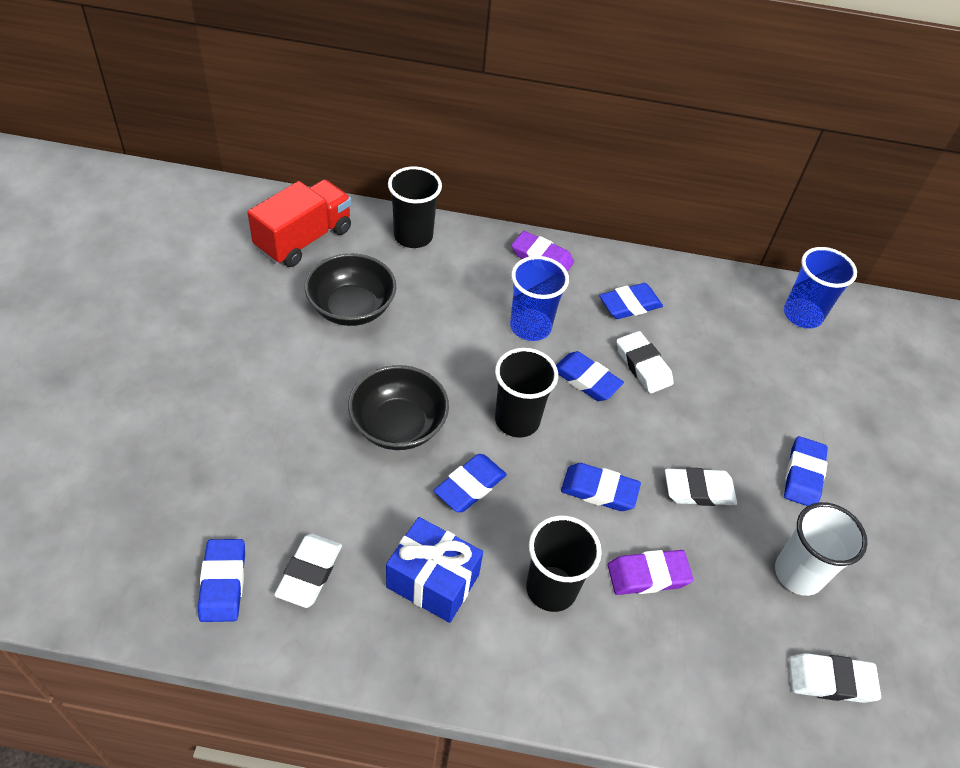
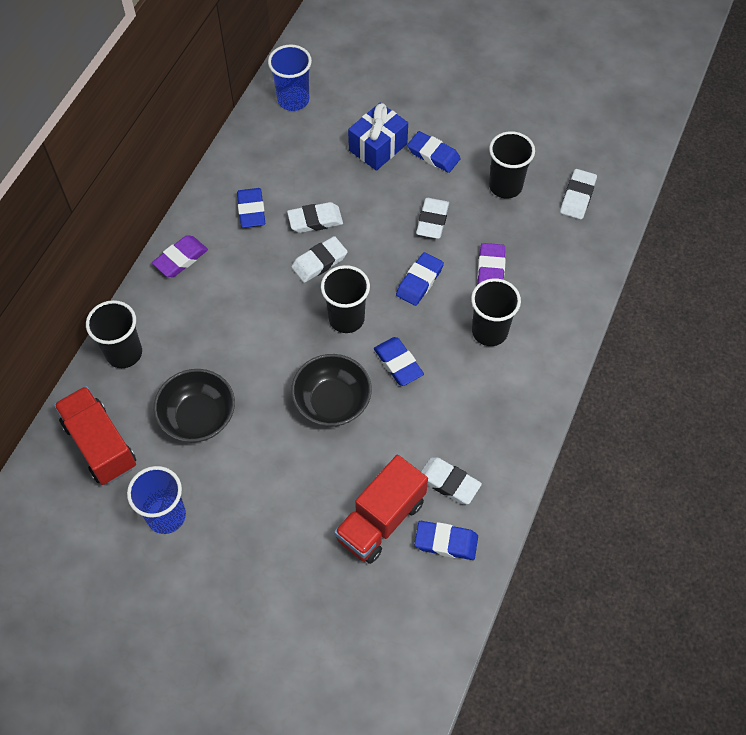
camera: 70 degrees left, 10 degrees up
(246, 503) = (380, 520): none -> red truck
(433, 581) = (470, 403): blue gift -> blue gift (378, 147)
(530, 327) = (256, 286): blue cup -> blue cup (166, 516)
(586, 380) = (319, 262): blue eraser -> white eraser
(798, 573) = (505, 186): white cup -> black cup

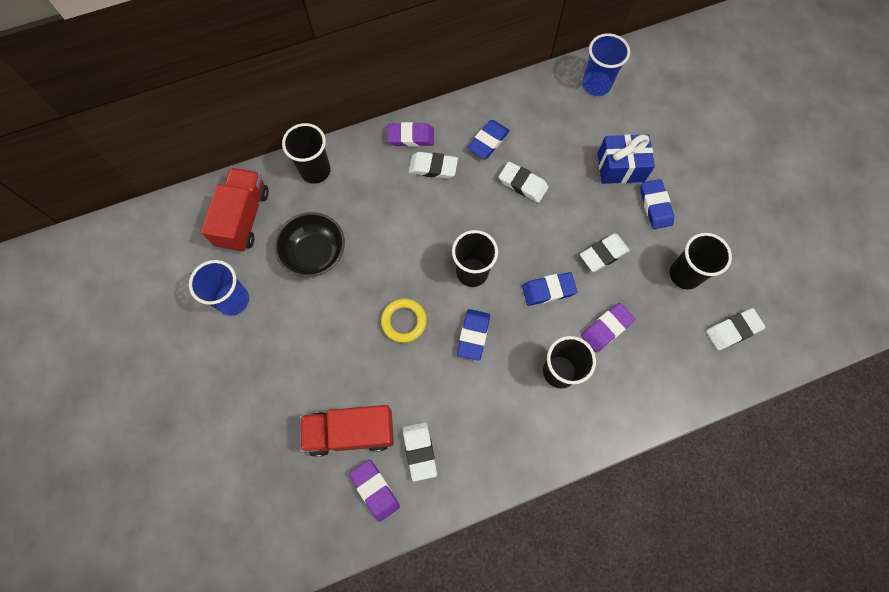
camera: 45 degrees right, 10 degrees up
(319, 262) = (495, 216): white eraser -> white eraser (433, 167)
(332, 402) = (404, 321): black bowl -> yellow ring
(446, 542) = (375, 490): blue eraser -> purple eraser

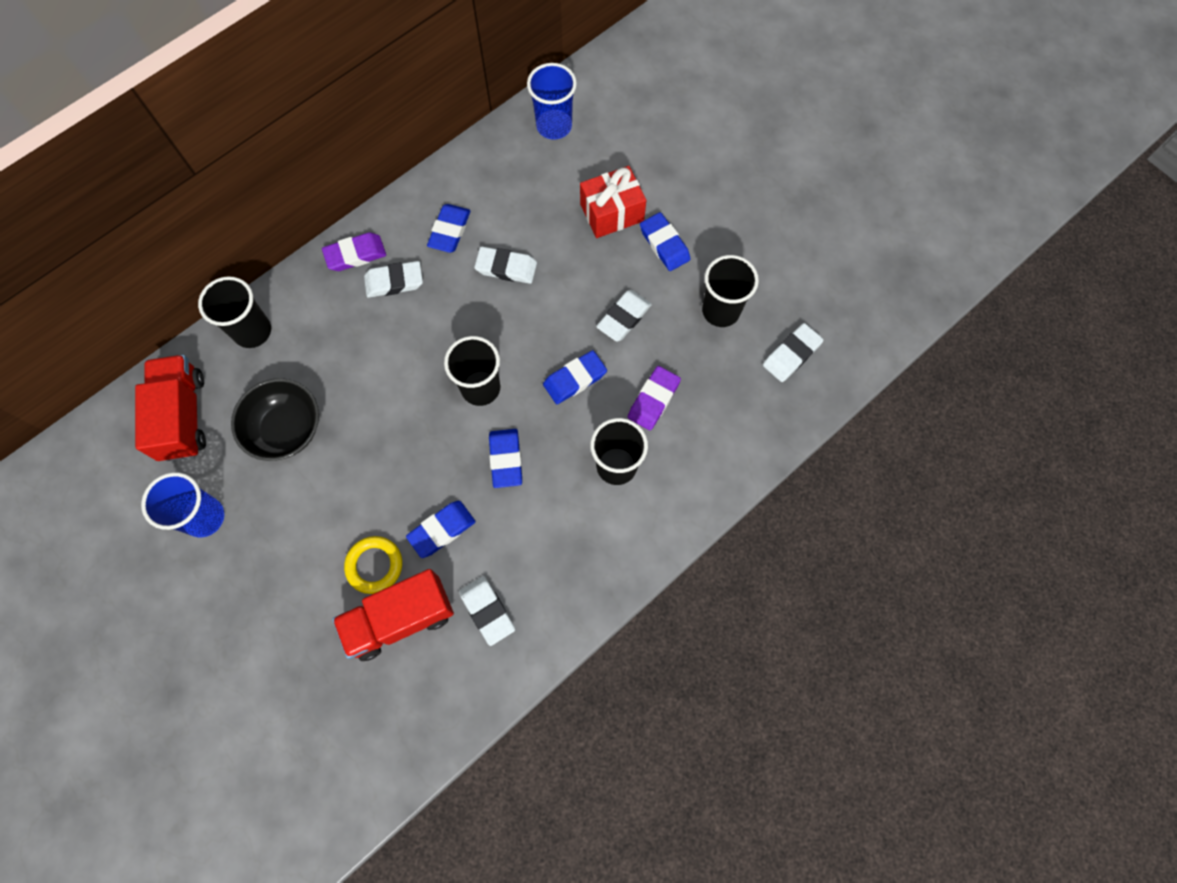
camera: 20 degrees left, 0 degrees up
(375, 490) = (450, 672): purple eraser -> none
(404, 321) = (419, 471): yellow ring -> yellow ring (374, 565)
(405, 373) = (442, 530): none -> blue eraser
(620, 167) = (612, 212): blue gift -> red gift

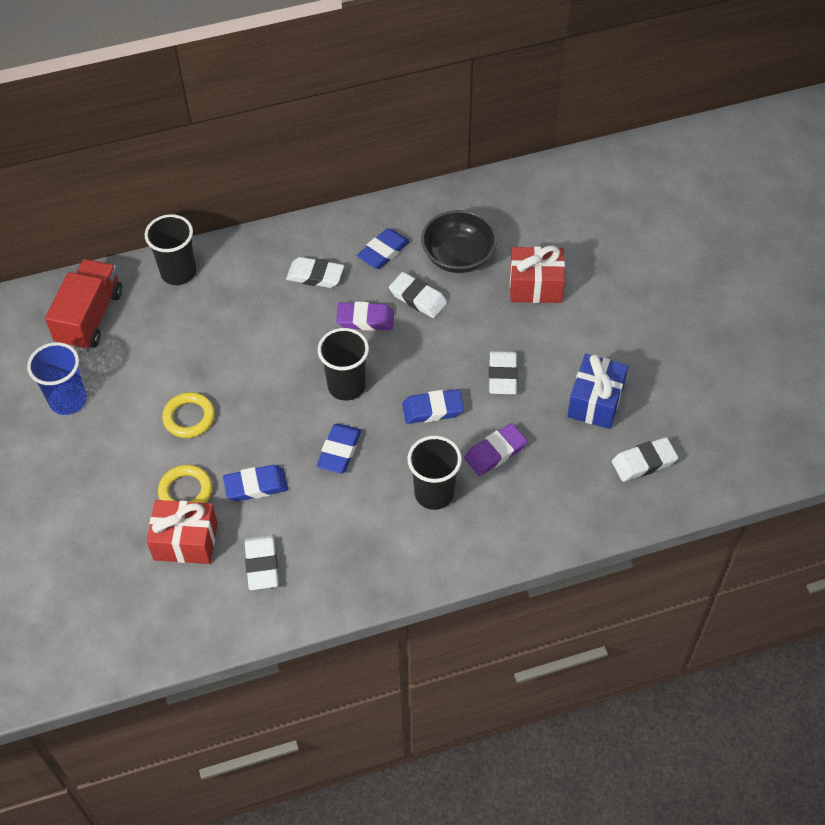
camera: 25 degrees right, 15 degrees down
(286, 429) = (167, 357): black bowl -> black bowl (458, 256)
(340, 485) = (189, 417): none -> yellow ring
(355, 254) = (293, 243): purple eraser -> purple eraser (365, 319)
(400, 618) = (185, 541): red truck -> red gift
(554, 126) = (519, 198): blue cup -> none
(623, 317) = (502, 375): white eraser -> white eraser turned 60 degrees counterclockwise
(664, 244) = (571, 328): blue eraser -> none
(721, 311) = (595, 401): black cup -> blue gift

